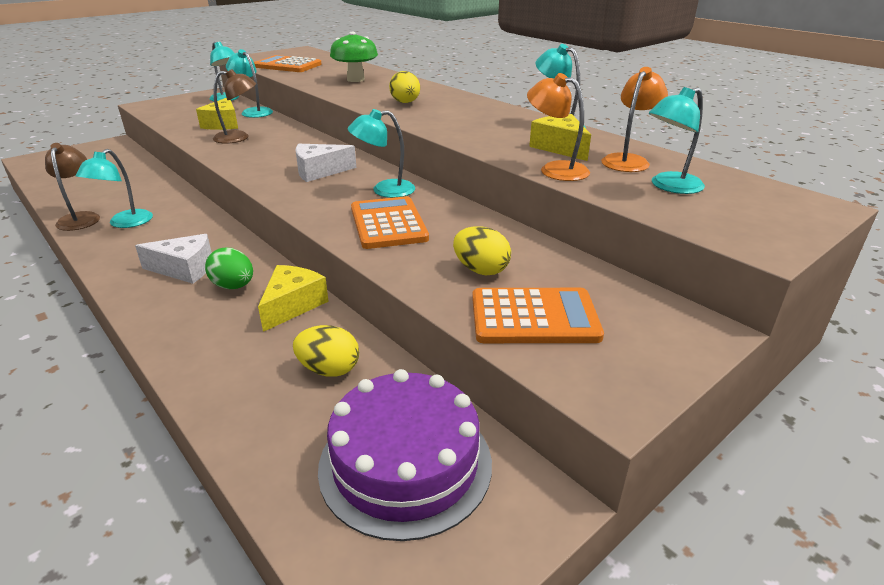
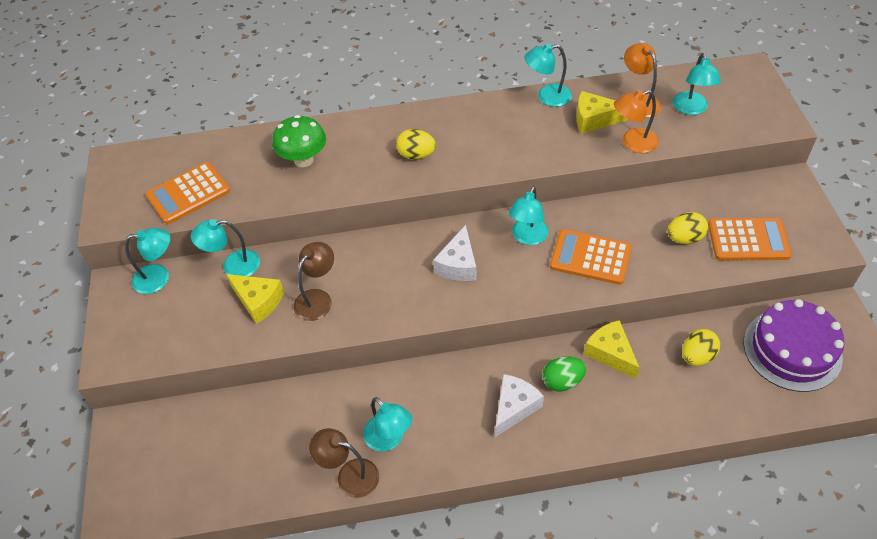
camera: 55 degrees left, 20 degrees up
(534, 317) = (748, 240): orange calculator -> orange calculator turned 60 degrees clockwise

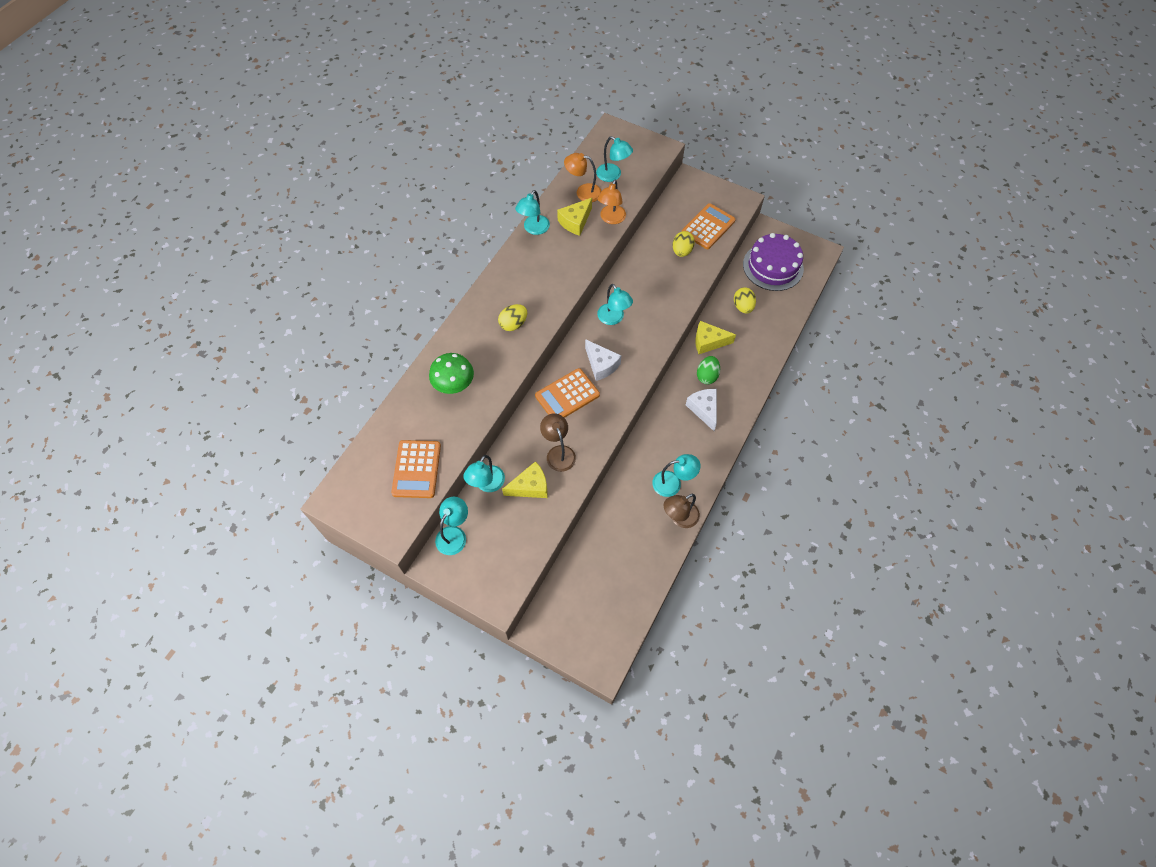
camera: 55 degrees left, 10 degrees up
(590, 257) = (655, 300): orange calculator -> orange calculator (567, 395)

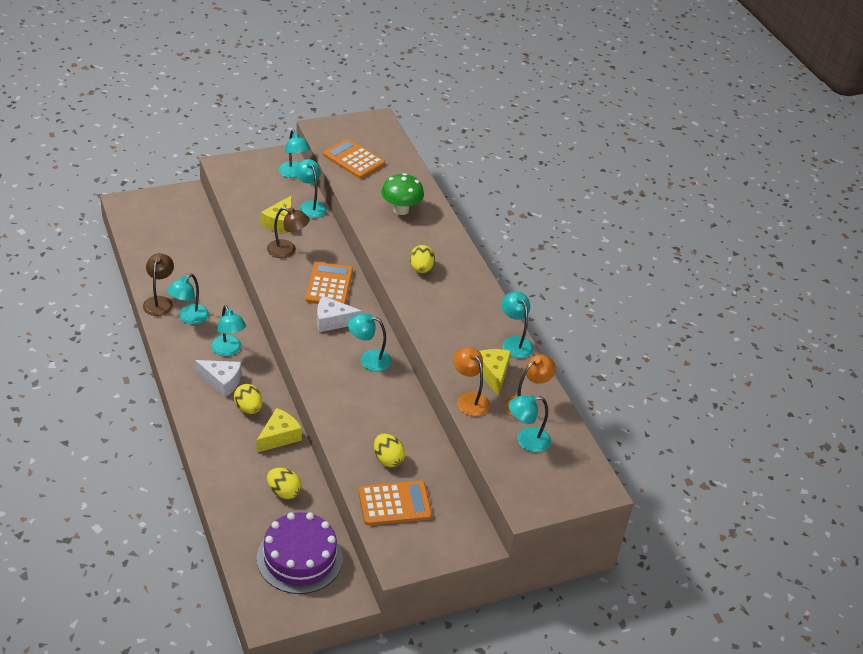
camera: 125 degrees right, 20 degrees down
(674, 431) = (228, 350): none -> turquoise lamp
(707, 376) = (248, 408): green egg -> yellow egg
(708, 227) = (394, 504): orange calculator -> orange calculator turned 90 degrees counterclockwise

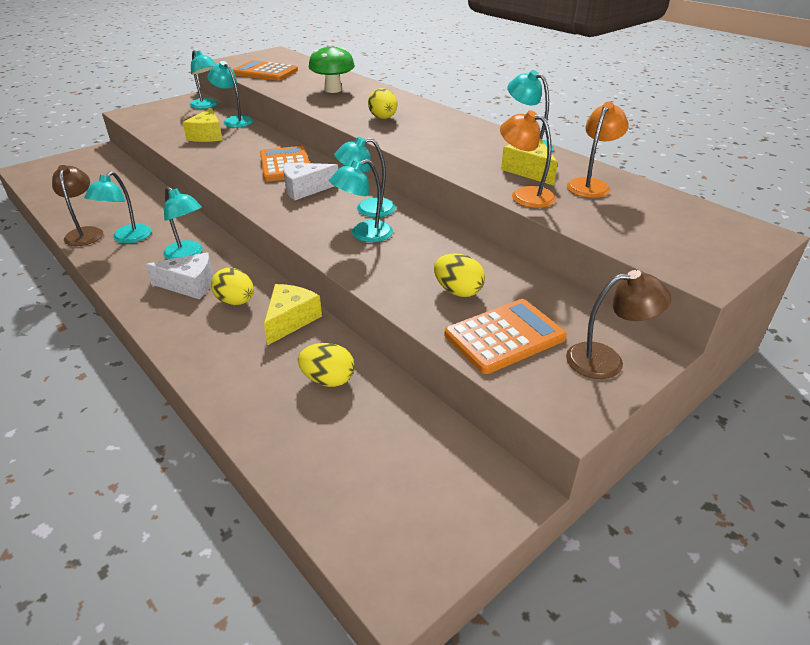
camera: 15 degrees left, 5 degrees down
(287, 251) = (225, 151): brown lamp -> brown lamp (606, 360)
(299, 558) = (398, 461): purple cake -> none
(526, 440) = (626, 213): turquoise lamp -> turquoise lamp (364, 234)

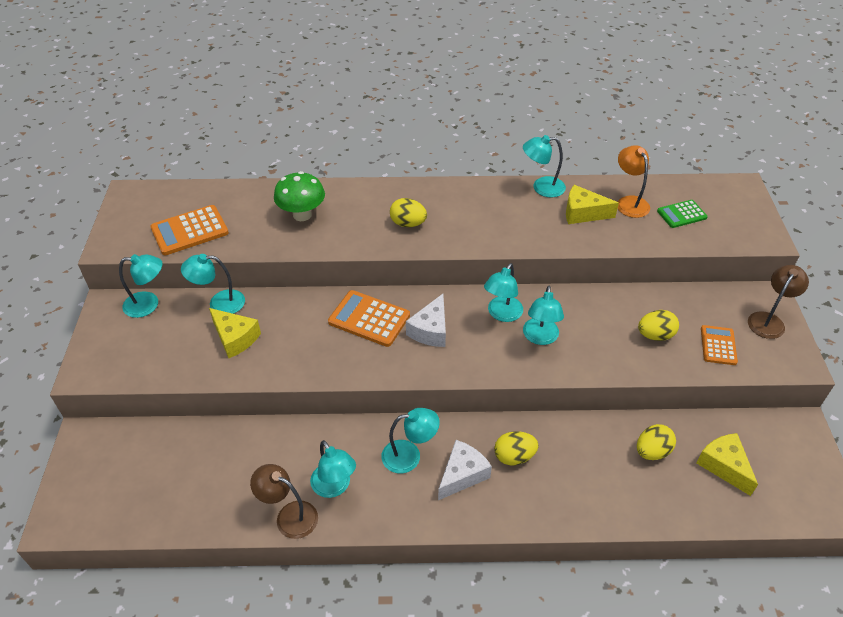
camera: 50 degrees left, 10 degrees up
(290, 320) = (566, 436): yellow cheese -> yellow cheese (724, 466)
(504, 336) = (718, 345): orange calculator -> orange calculator, size x0.63
(524, 195) = (616, 238): orange lamp -> none
(631, 214) = (681, 214): none -> green calculator

